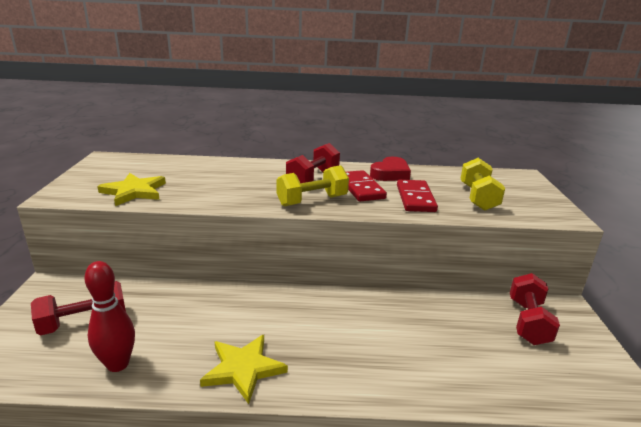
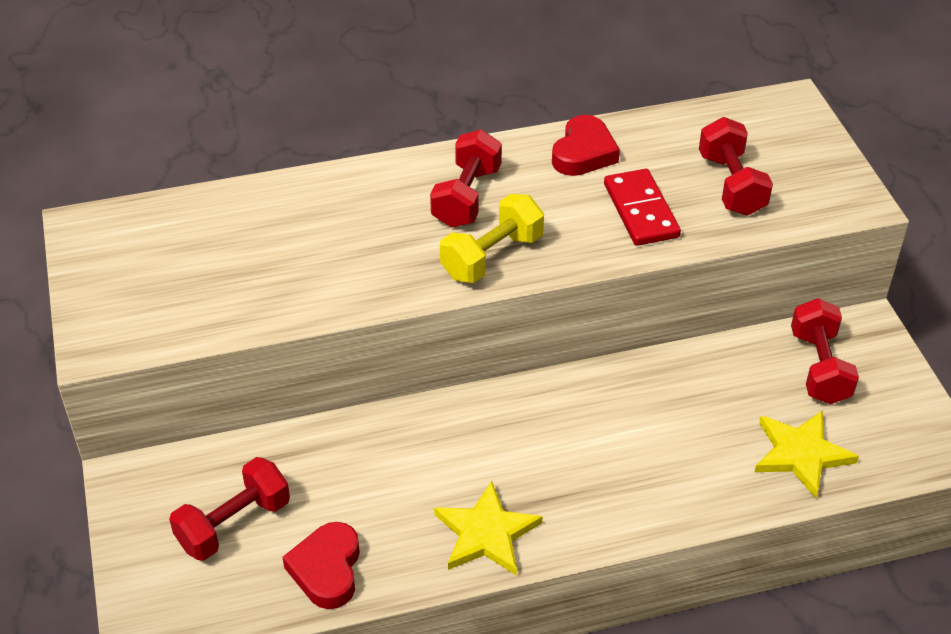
camera: 15 degrees left, 20 degrees up
(118, 364) = (327, 569): red bowling pin -> red heart
(134, 192) = (208, 304): yellow star -> yellow star (801, 454)
(361, 188) = (552, 205): red domino -> none
(478, 197) = (731, 185): yellow dumbbell -> red dumbbell

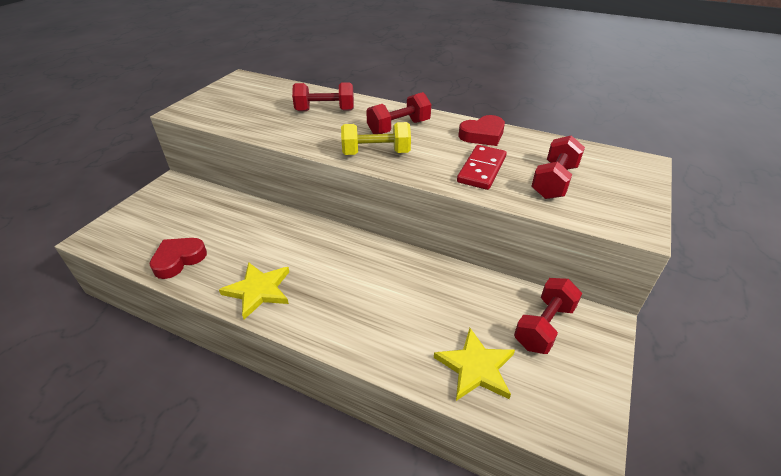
camera: 40 degrees right, 5 degrees down
(234, 524) = (176, 220): red dumbbell -> red dumbbell (325, 110)

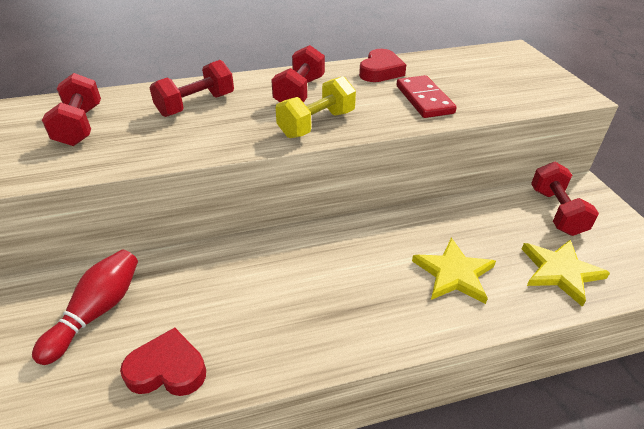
camera: 40 degrees left, 0 degrees up
(179, 260) = (167, 369): red heart -> red heart turned 90 degrees clockwise
(186, 212) = (97, 312): none -> red bowling pin
(258, 290) = (310, 336): yellow star -> yellow star (454, 274)
(554, 181) = (485, 86): red dumbbell -> red dumbbell (80, 126)

